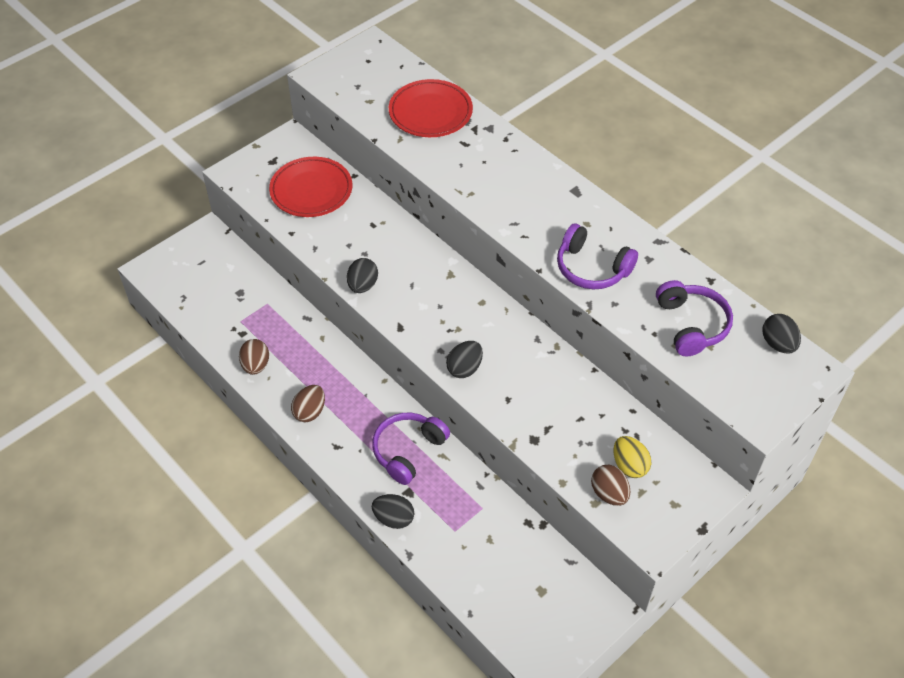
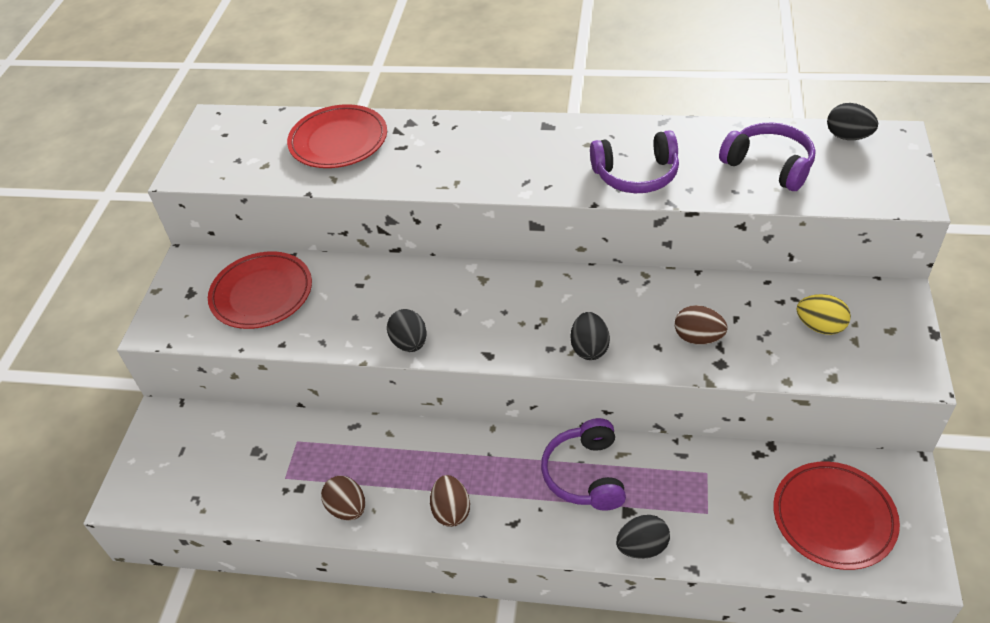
camera: 35 degrees left, 5 degrees down
(528, 596) = (833, 518): none -> red plate
(609, 494) = (834, 361): brown egg -> brown egg (698, 338)

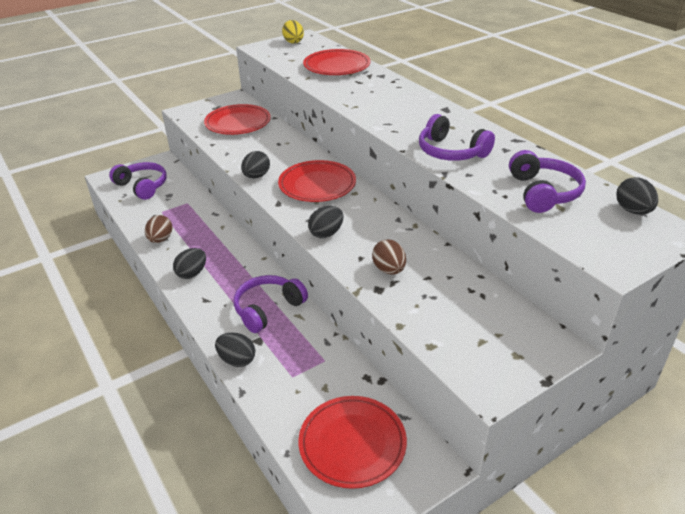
camera: 45 degrees right, 10 degrees down
(200, 469) = (142, 186): none -> purple headphones
(451, 511) = (192, 273): brown egg -> black egg
(489, 303) = (317, 185): none -> red plate
(820, 326) = (471, 318): yellow egg -> yellow egg (293, 42)

